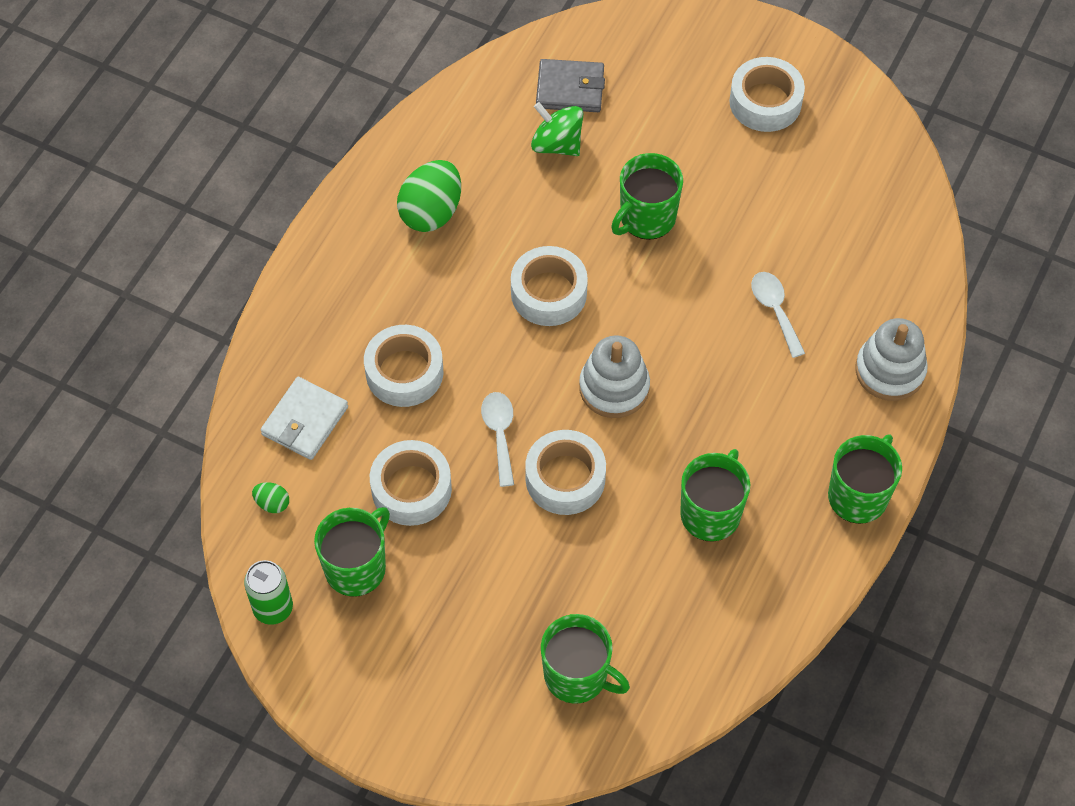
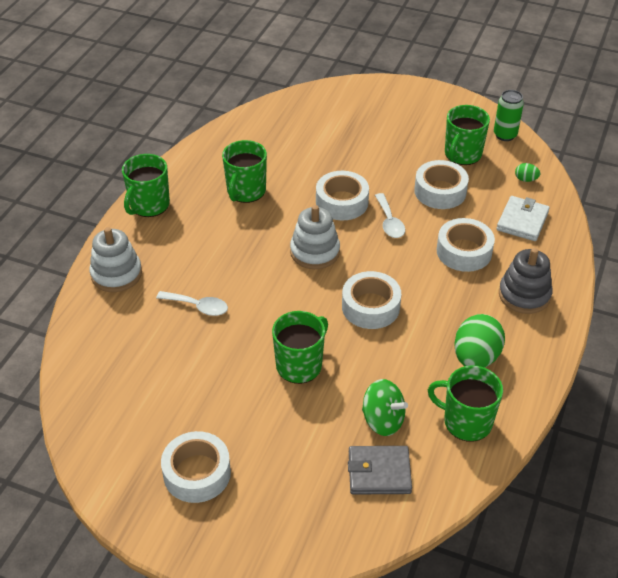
camera: 175 degrees right, 15 degrees down
(343, 296) = (524, 295): none -> grey stacking toy
(577, 676) = (322, 119): green mug -> green mug (466, 421)
(775, 310) = (198, 306): white spoon -> white spoon turned 45 degrees counterclockwise

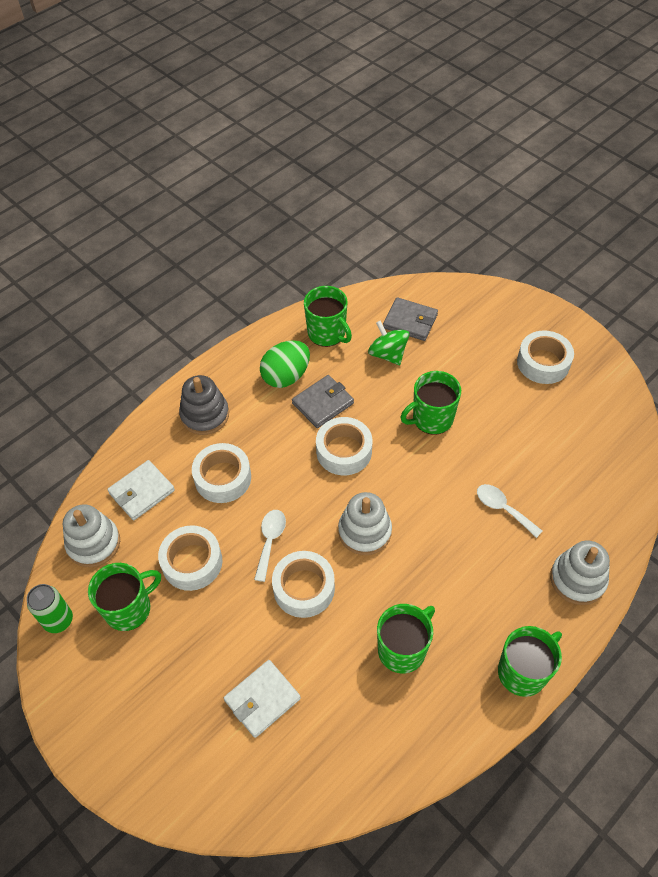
camera: 155 degrees left, 10 degrees up
(331, 140) = (262, 699): none -> white wallet
(419, 343) = (323, 403): none -> grey wallet
(525, 179) = (94, 543): green egg -> white stacking toy

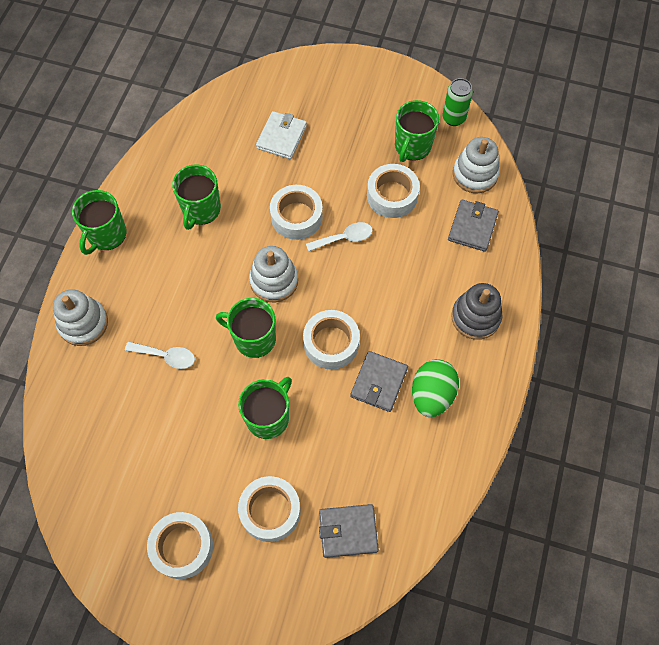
camera: 150 degrees right, 10 degrees up
(142, 492) = (472, 227): white wallet -> grey wallet
(223, 478) = (417, 269): white tape -> white tape (270, 511)
(270, 541) = (344, 238): white spoon -> white spoon turned 90 degrees counterclockwise
(327, 333) = (425, 468): green mug -> green mug (254, 338)
(388, 354) = (349, 473): green spinning top -> none

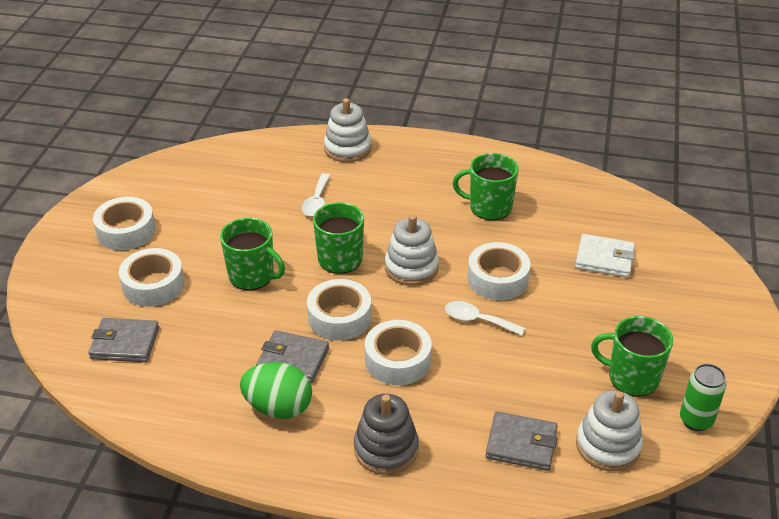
camera: 85 degrees right, 25 degrees down
(106, 235) = (445, 150): green mug -> none
(344, 238) = (477, 320): white spoon -> white spoon turned 135 degrees clockwise
(348, 531) = (125, 343): grey wallet -> grey wallet turned 75 degrees counterclockwise
(392, 196) = (549, 360): white tape -> white tape (398, 360)

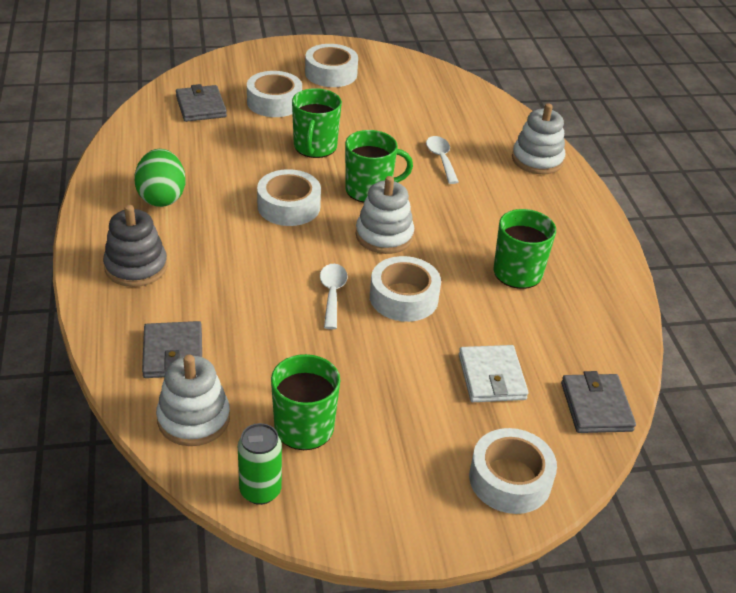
camera: 65 degrees right, 0 degrees up
(293, 360) = (222, 192): grey wallet -> grey wallet (596, 406)
(317, 201) = (441, 159): white spoon -> white spoon turned 90 degrees clockwise
(398, 360) = (250, 252): white tape -> white tape (510, 479)

